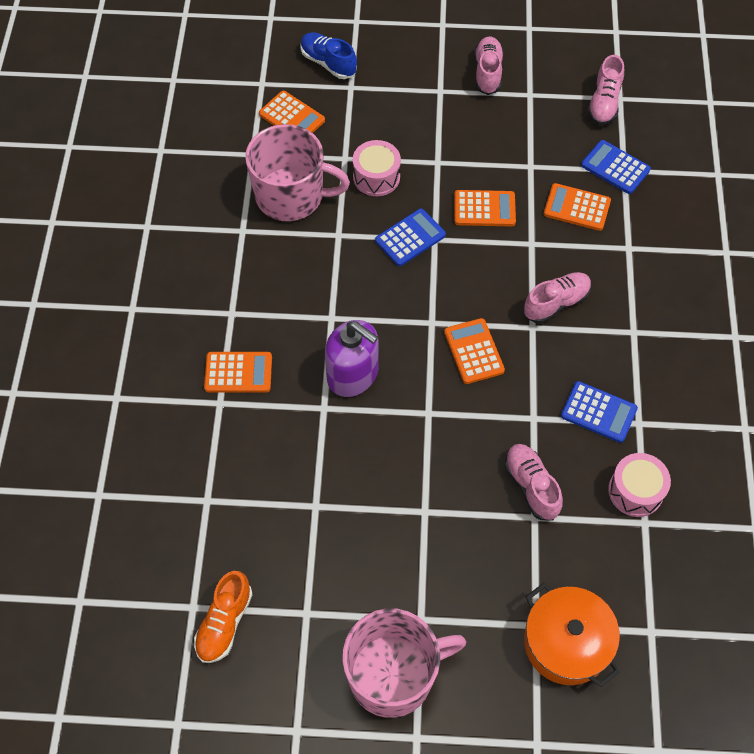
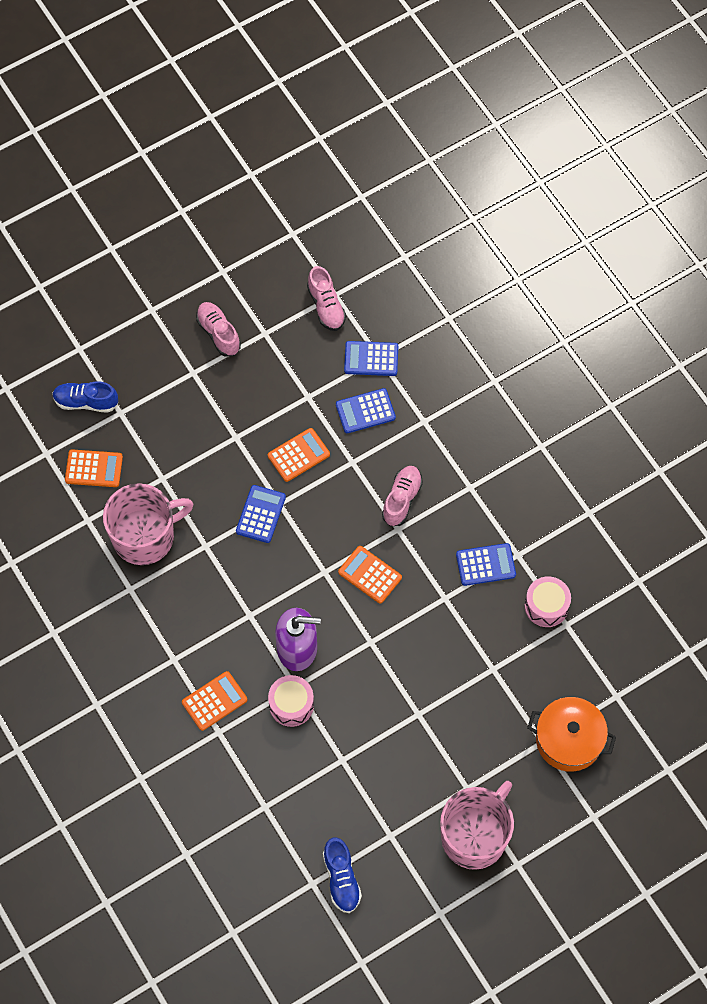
camera: 35 degrees left, 5 degrees up
(224, 623) = (341, 879): orange shoe -> blue shoe
(376, 177) = (198, 479): pink drum -> pink drum (291, 705)
(531, 486) = (476, 648): pink shoe -> none
(577, 208) = (365, 411): orange calculator -> blue calculator

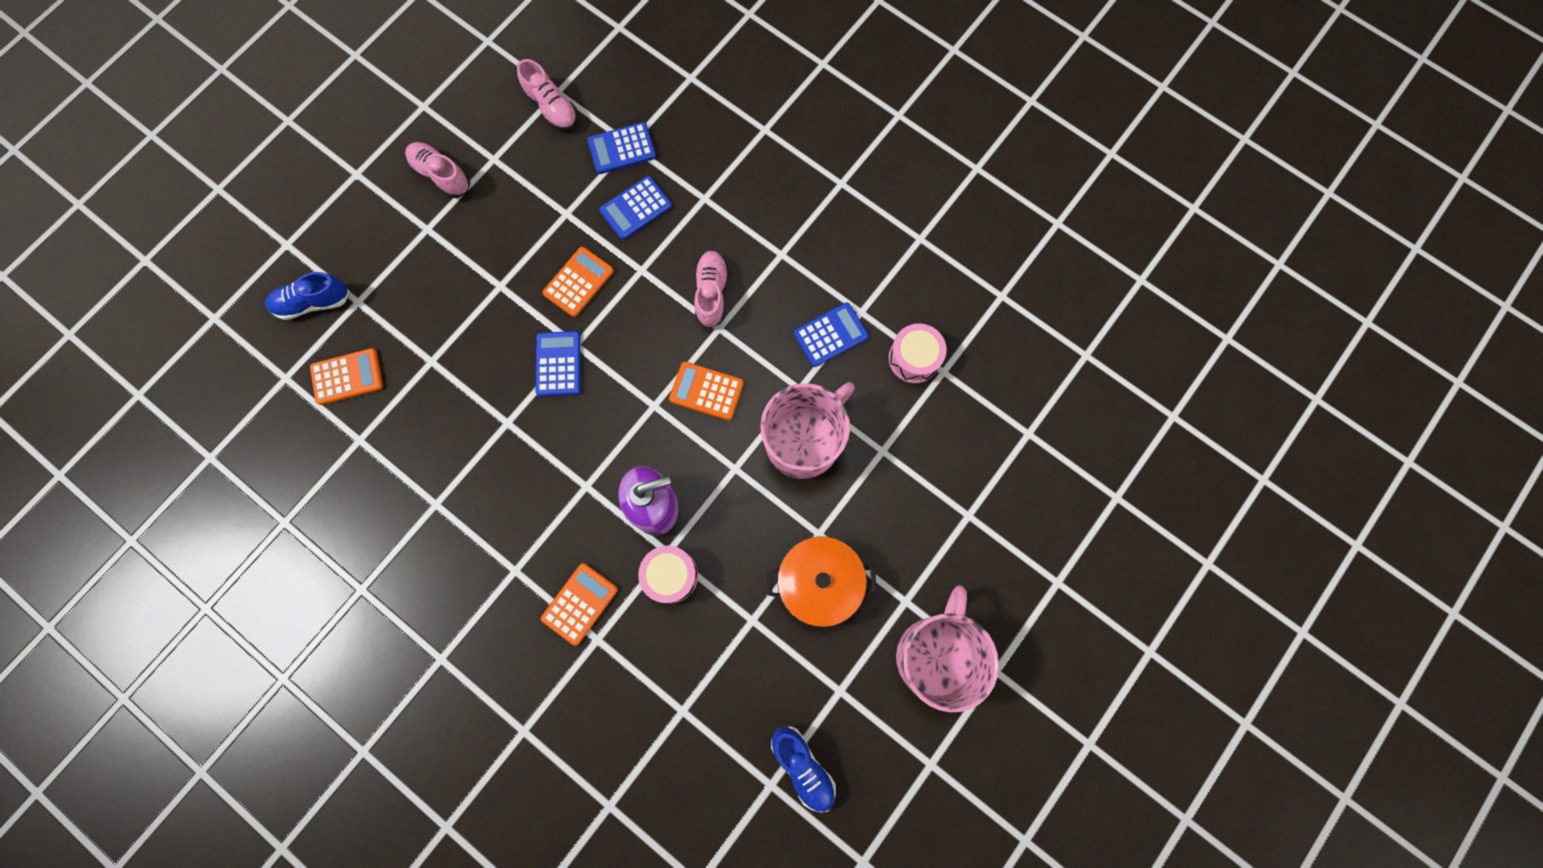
camera: 20 degrees left, 10 degrees up
(145, 536) = (433, 435): pink mug -> pink mug (804, 440)
(568, 740) = (996, 502): orange pot -> orange pot (819, 582)

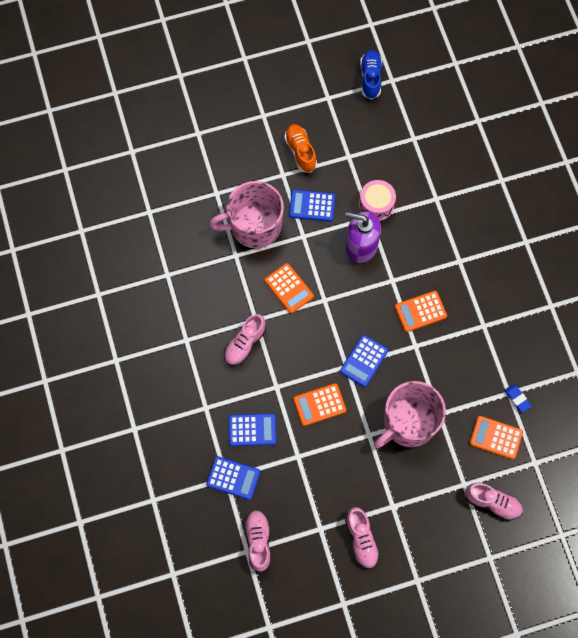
camera: 145 degrees left, 5 degrees down
(313, 302) = (492, 503): blue shoe -> pink shoe
(345, 439) = (517, 398): none -> blue eraser
(579, 603) = (434, 222): orange calculator -> orange calculator (420, 311)
(819, 582) = (300, 151): orange pot -> orange shoe
(830, 335) = (195, 273): blue calculator -> blue calculator (312, 206)
(914, 358) = (159, 229): pink drum -> none
(935, 655) = (268, 83): pink mug -> pink mug (408, 422)

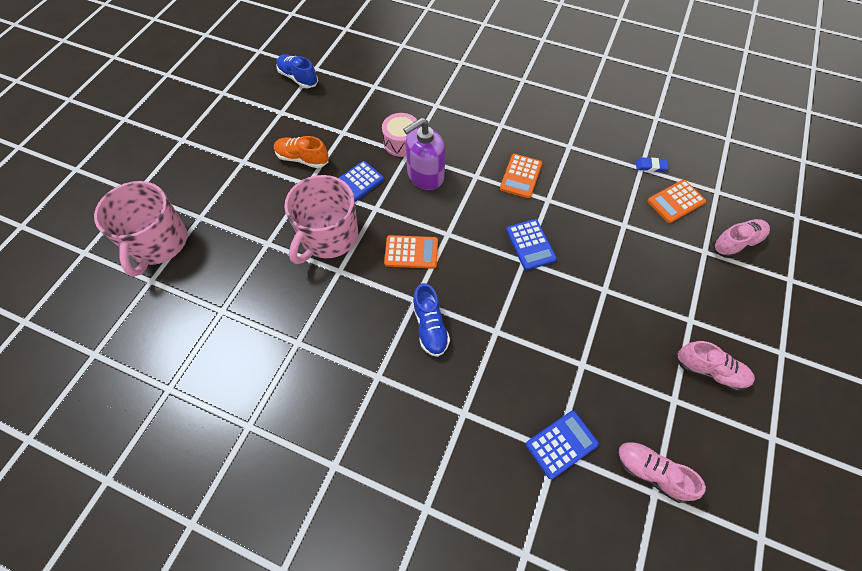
camera: 50 degrees left, 10 degrees down
(245, 344) = (430, 326): pink shoe -> blue shoe
(252, 430) = (523, 386): blue calculator -> none
(319, 405) = (544, 308): orange calculator -> none
(408, 422) = (615, 252): pink mug -> pink mug (158, 243)

